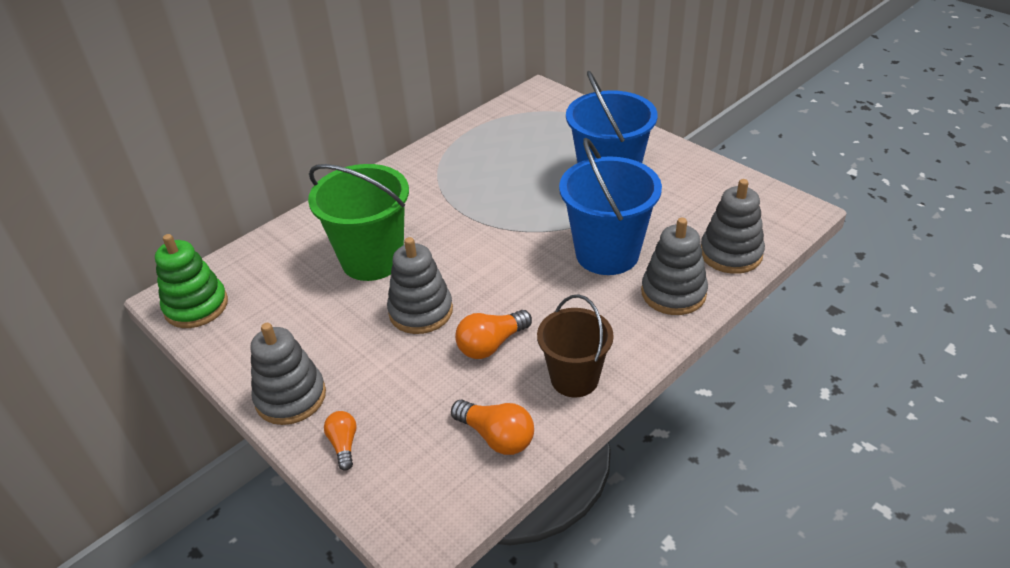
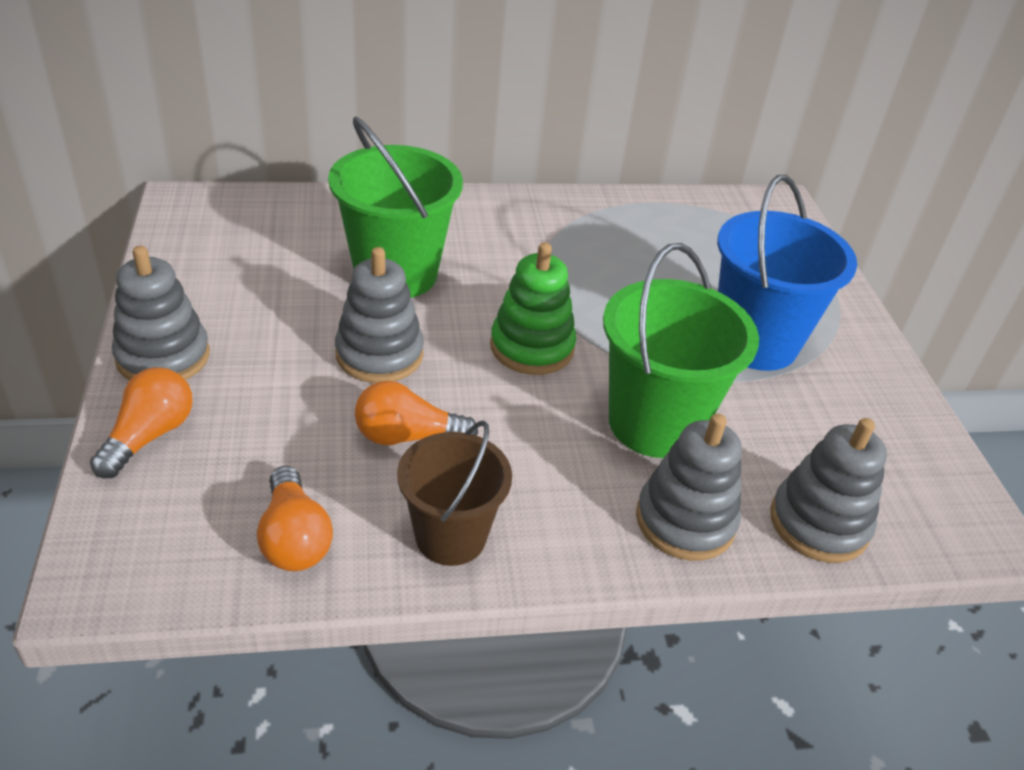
camera: 30 degrees right, 0 degrees up
(196, 306) = (193, 221): green stacking toy -> green stacking toy (532, 347)
(344, 444) = (149, 436): orange light bulb -> orange light bulb, size x1.55
(607, 254) = (655, 423): blue bucket -> green bucket

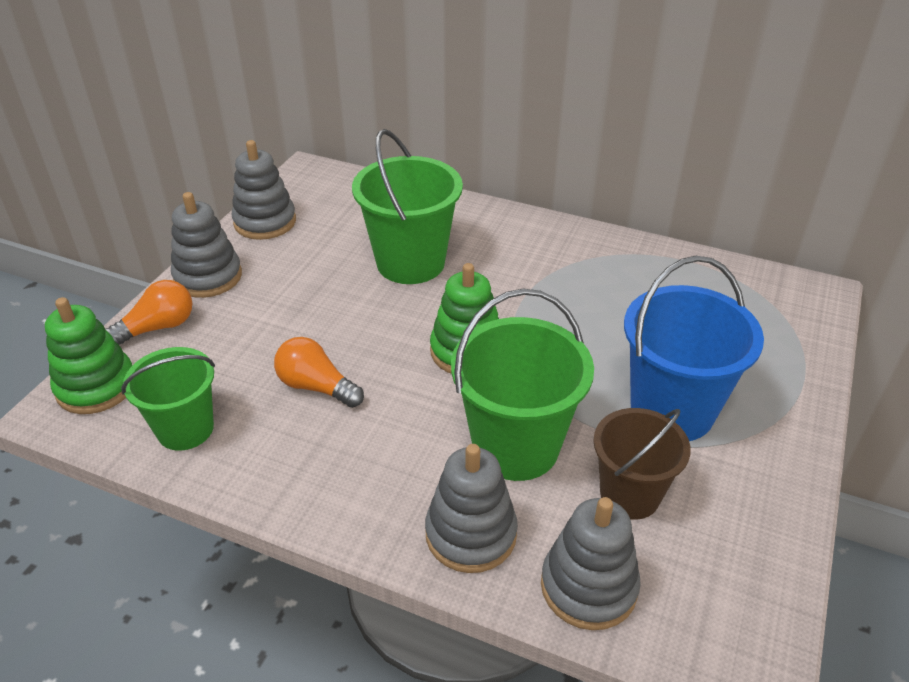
camera: 35 degrees right, 0 degrees up
(128, 533) = (96, 386): none -> green stacking toy
(294, 538) = (185, 429): orange light bulb -> green bucket
(379, 354) = (348, 320): grey stacking toy -> grey stacking toy (265, 222)
(450, 536) = (284, 470): brown bucket -> brown bucket (629, 495)

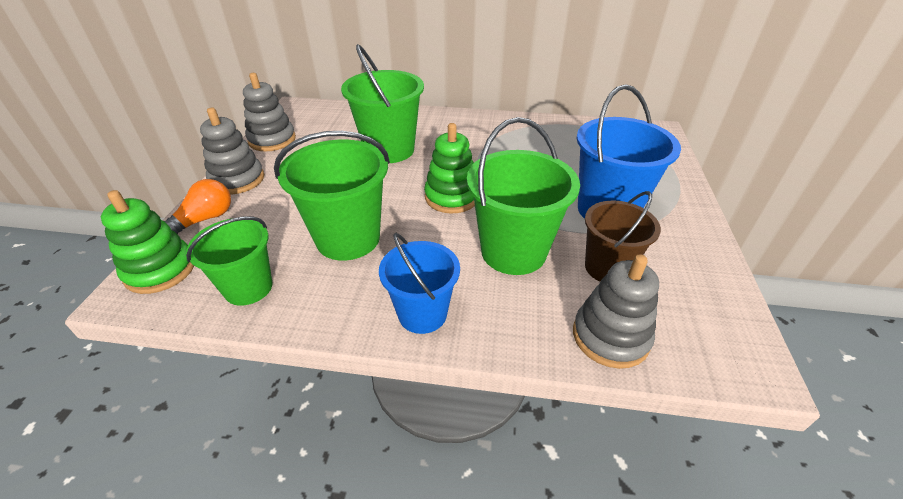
camera: 15 degrees left, 0 degrees up
(316, 387) = (348, 238): orange light bulb -> green bucket
(371, 505) = (422, 314): none -> blue bucket
(471, 534) = (507, 318): grey stacking toy -> none

